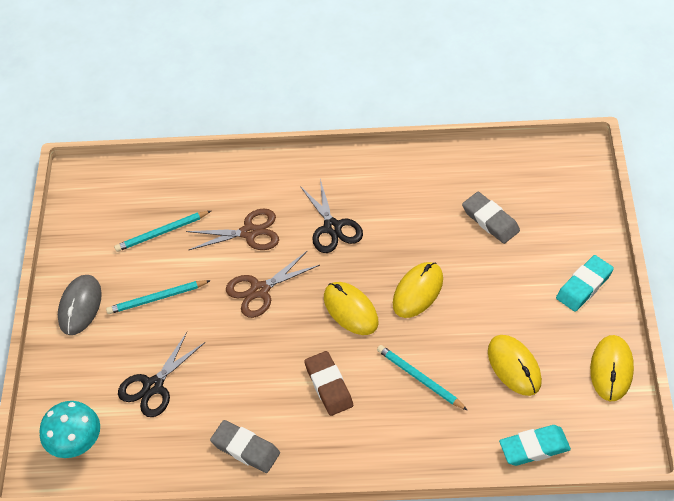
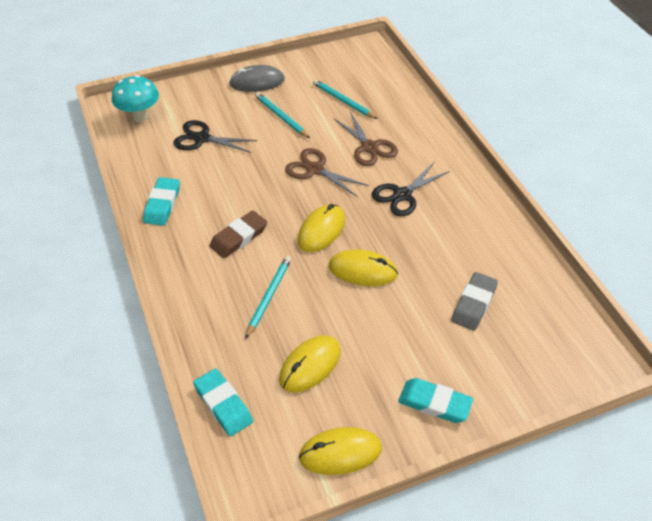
camera: 65 degrees right, 5 degrees down
(245, 449) = (162, 204): grey eraser -> turquoise eraser

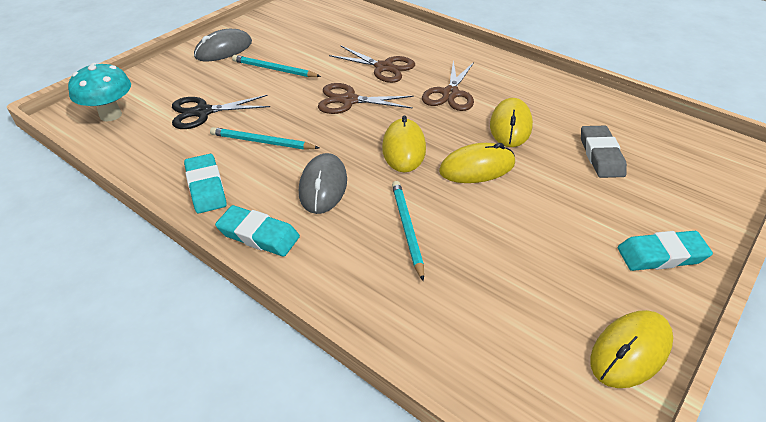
camera: 30 degrees left, 5 degrees down
(223, 404) = (461, 366): turquoise eraser -> turquoise eraser (258, 235)
(239, 237) = (323, 186): brown eraser -> grey mouse
(310, 365) = (513, 277): yellow mouse -> yellow mouse (510, 125)
(343, 101) = (325, 40): turquoise pencil -> turquoise pencil (262, 142)
(402, 195) = (450, 94): black scissors -> brown scissors

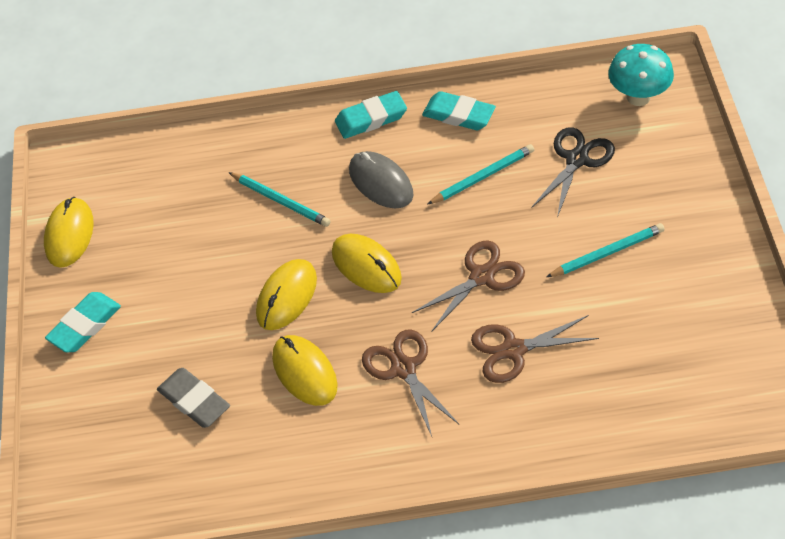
camera: 140 degrees right, 10 degrees up
(223, 49) = (699, 233): grey mouse -> none

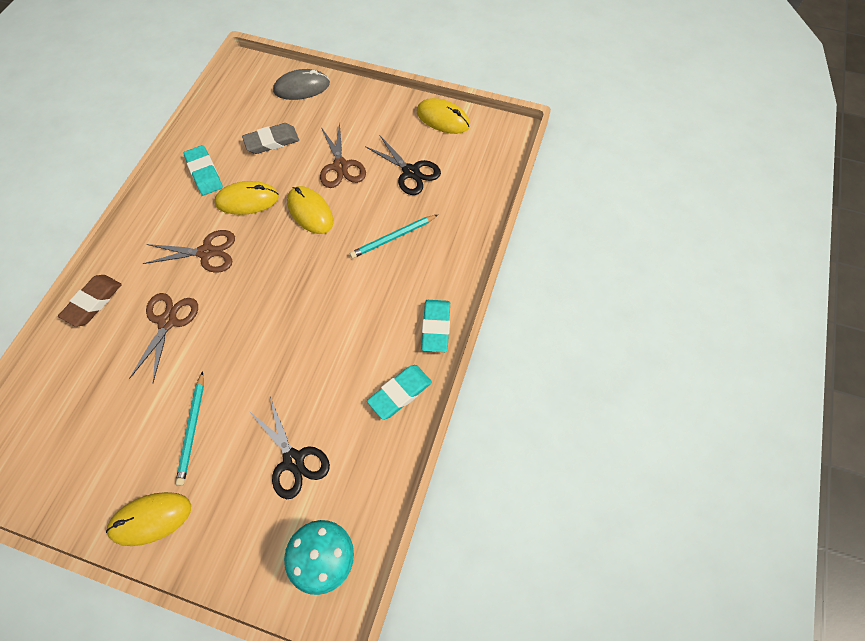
camera: 110 degrees right, 10 degrees up
(85, 325) = (365, 108): turquoise eraser -> turquoise eraser (204, 173)
(175, 228) = (411, 172): none -> black scissors
(366, 266) = (301, 265): yellow mouse -> yellow mouse (151, 519)
(381, 182) = (367, 306): grey mouse -> grey mouse (301, 87)
(482, 277) = (238, 332): brown scissors -> brown scissors (340, 166)
(483, 176) = (325, 379): turquoise pencil -> none
(540, 444) = (93, 302): none -> brown eraser

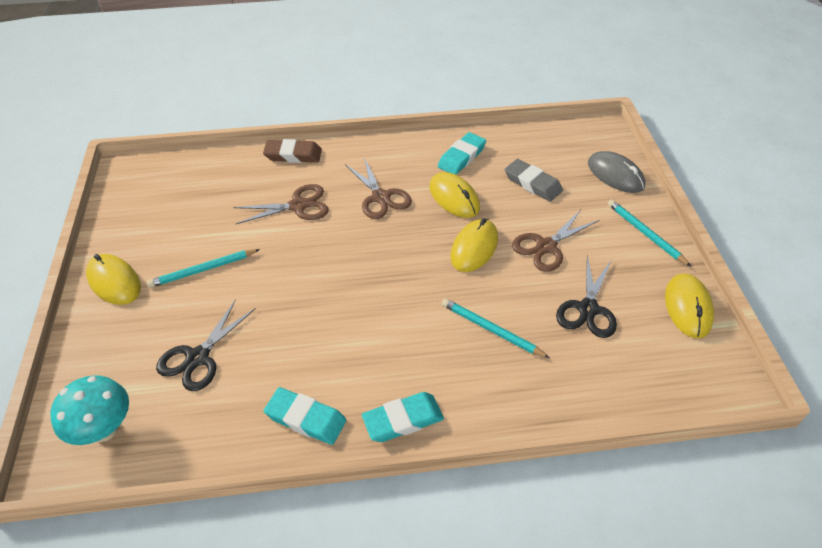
camera: 65 degrees right, 15 degrees down
(368, 104) = (645, 234): none -> turquoise pencil

